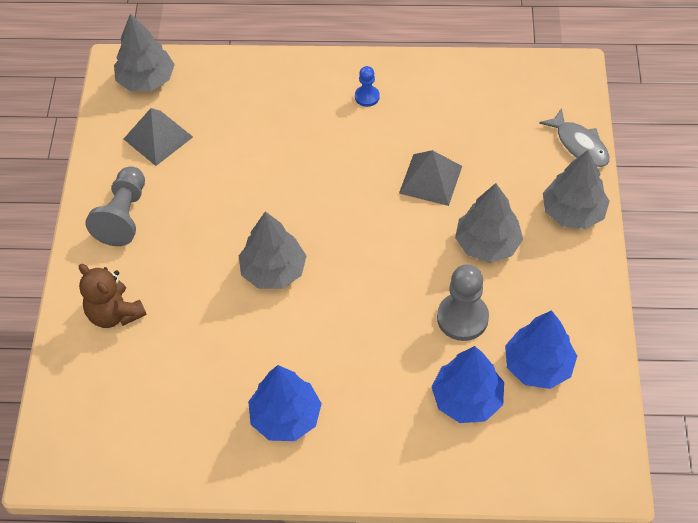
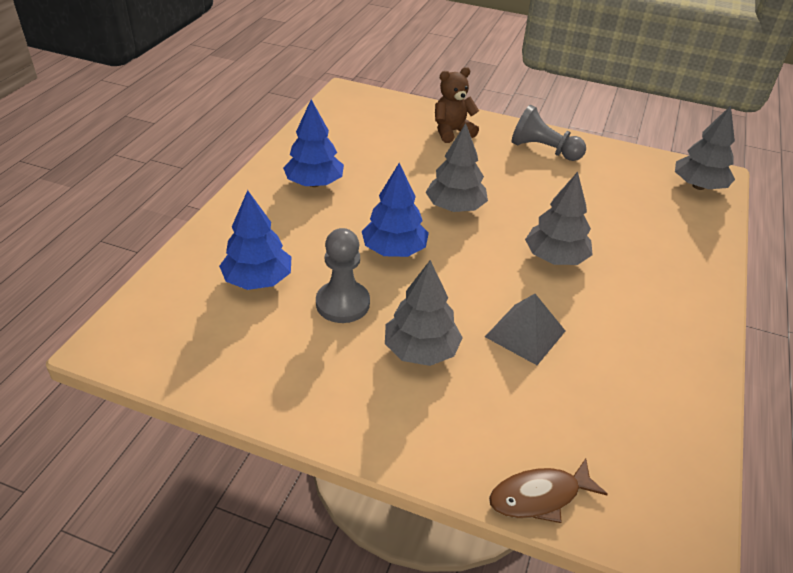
camera: 105 degrees right, 15 degrees down
(158, 137) = (625, 180): grey pyramid -> none
(367, 97) = (659, 318): blue pawn -> none
(538, 366) = (257, 339): blue tree -> blue tree (394, 250)
(573, 212) = (432, 444): grey tree -> grey tree (555, 258)
(579, 144) = (540, 496): grey fish -> brown fish

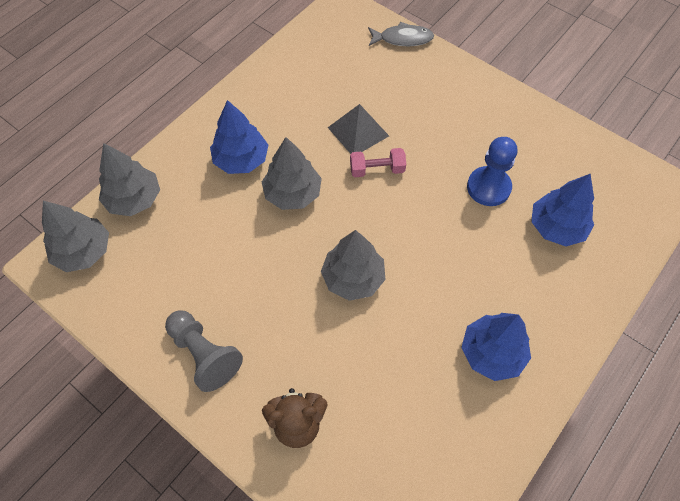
camera: 160 degrees left, 20 degrees up
(342, 303) = (488, 187): grey pawn -> blue pawn
(394, 250) = (431, 234): blue tree -> blue tree (241, 160)
(421, 350) = (439, 135): grey tree -> grey tree (134, 199)
(480, 297) = (377, 169): none -> pink dumbbell
(540, 496) = (402, 39): brown fish -> grey fish

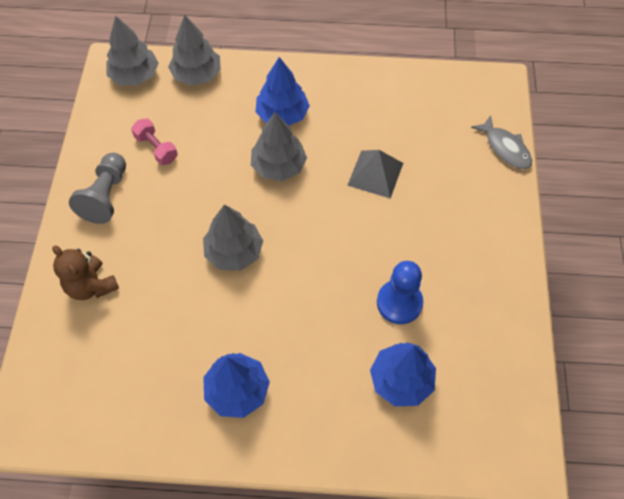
camera: 55 degrees right, 0 degrees up
(377, 169) = (348, 209): pink dumbbell -> pink dumbbell (156, 148)

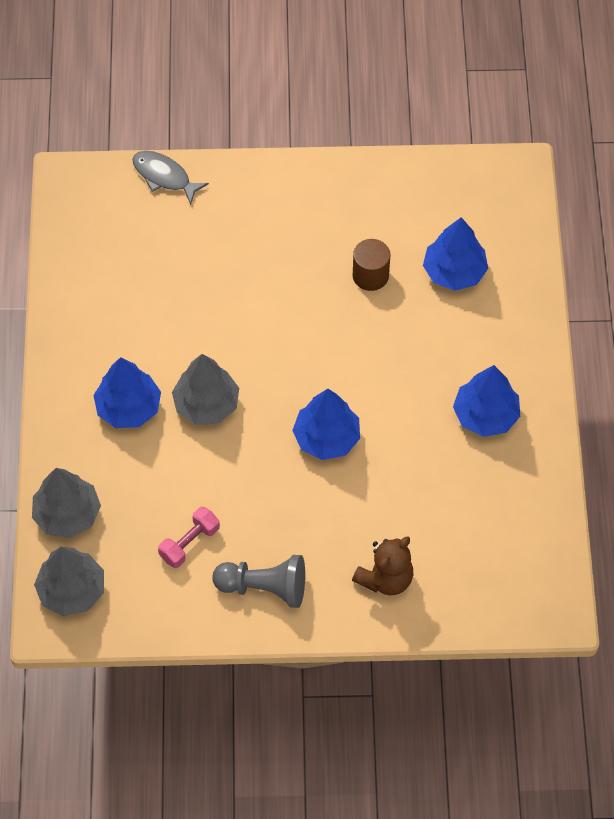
camera: 95 degrees left, 0 degrees up
(234, 252) = (327, 438): grey tree -> blue tree
(375, 174) = (210, 303): grey pyramid -> none
(399, 303) = (370, 275): blue pawn -> brown cylinder
(505, 148) = (164, 176): grey fish -> grey fish turned 105 degrees counterclockwise

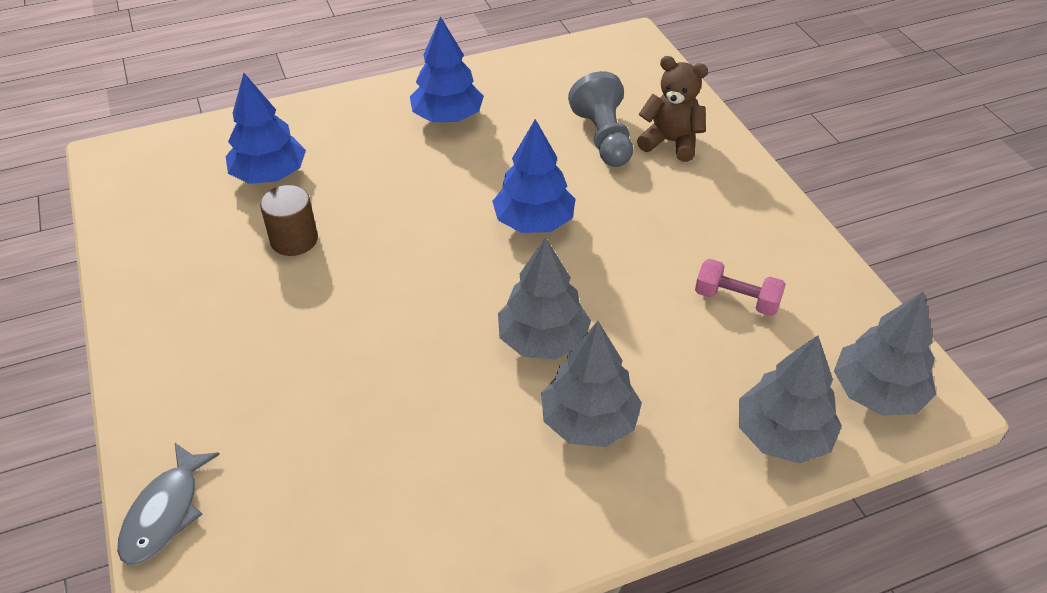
camera: 110 degrees left, 15 degrees down
(128, 407) = (589, 421): blue tree -> grey tree
(264, 587) = (744, 223): grey pawn -> grey pawn (603, 138)

